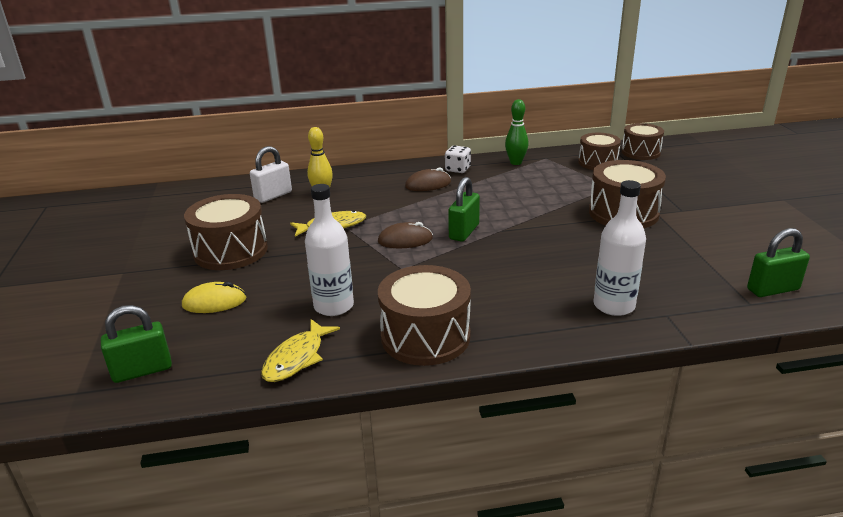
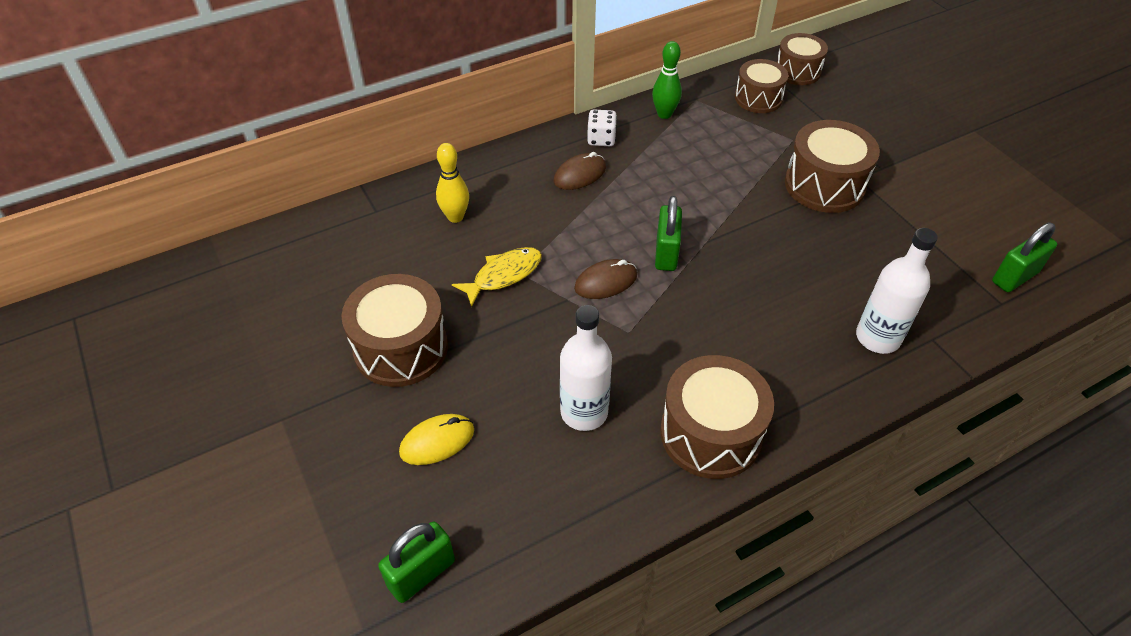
camera: 20 degrees left, 20 degrees up
(273, 196) = (393, 233): white padlock -> none
(297, 358) = (589, 504): yellow fish -> none

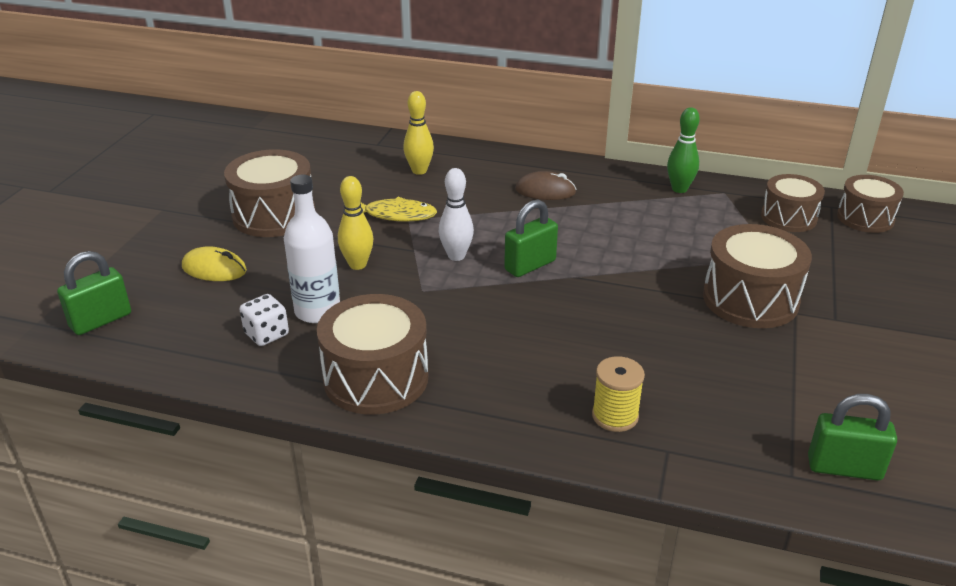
camera: 45 degrees right, 15 degrees down
(421, 573) = (101, 320): green padlock -> green padlock turned 45 degrees counterclockwise
(547, 345) = (357, 265): none -> yellow bowling pin
(601, 139) = (599, 180): white dice -> white dice (266, 334)
(606, 282) = (456, 256): brown mouse -> white bowling pin
(877, 338) = (615, 416): white bottle -> yellow spool

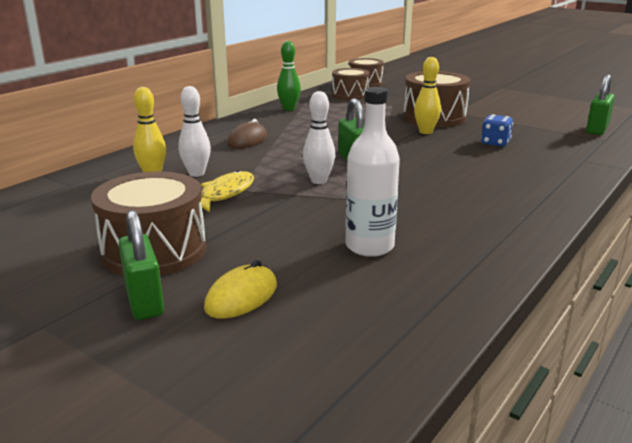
camera: 70 degrees left, 10 degrees down
(101, 320) = (304, 393): green padlock -> green padlock (144, 301)
(266, 334) = (397, 276): white dice -> none
(357, 265) = (299, 220): yellow bowling pin -> yellow bowling pin (425, 132)
(376, 378) = (487, 232): brown drum -> none
(435, 189) = (196, 173): none -> white bowling pin
(615, 416) = (548, 166): yellow spool -> none
(679, 363) = (495, 143): none -> blue dice

